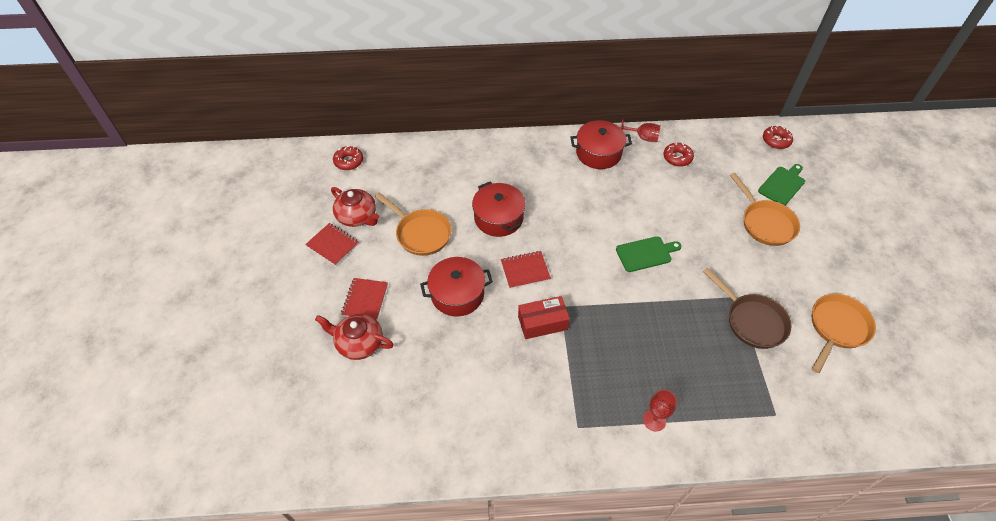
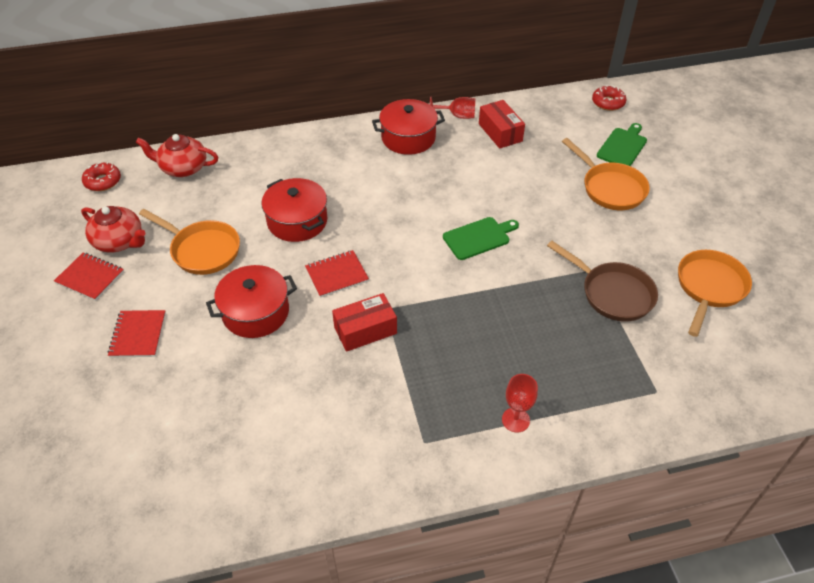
camera: 10 degrees left, 5 degrees down
(359, 343) = (134, 386): red teapot -> red teapot (183, 168)
(677, 158) = (500, 132): red donut -> red box

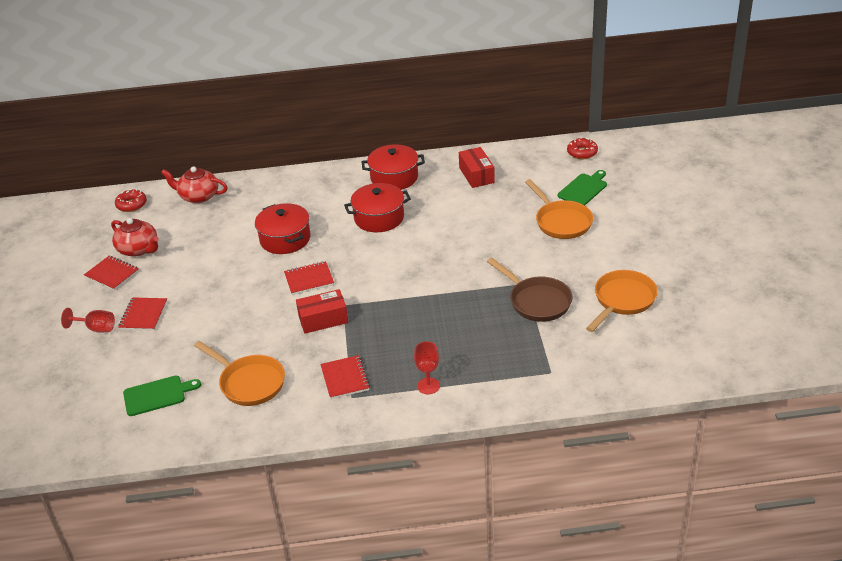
camera: 10 degrees right, 10 degrees down
(202, 250) = (203, 258): orange pan -> orange pan (249, 383)
(256, 312) = (238, 303): red pot -> red pot (379, 218)
(410, 415) = (345, 378): none -> red notebook
(457, 116) = (442, 161): red goblet -> red goblet (96, 328)
(479, 238) = (434, 256): green cutting board -> green cutting board (157, 395)

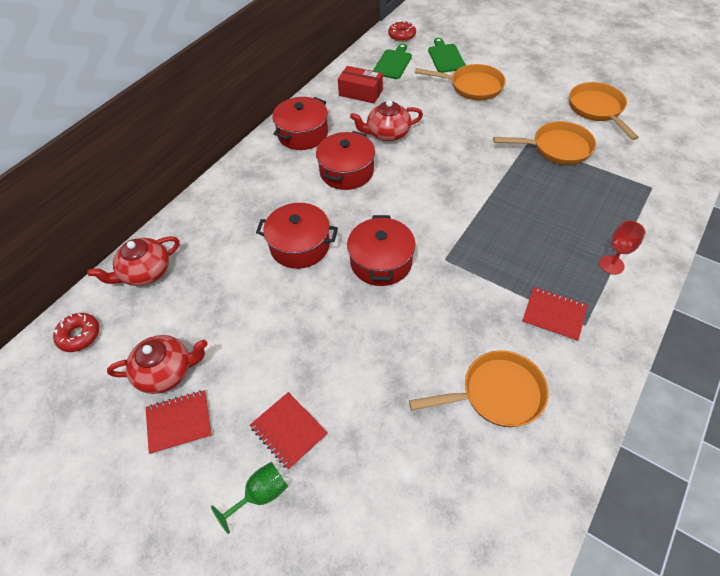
camera: 50 degrees left, 15 degrees up
(96, 328) = (261, 494): red goblet -> green goblet
(157, 395) = (444, 493): green cutting board -> green cutting board (393, 63)
(309, 279) = (381, 262): red notebook -> red pot
(323, 319) = (451, 284): red box -> none
(444, 212) = (387, 133): none -> red teapot
(537, 301) = (557, 148): brown pan -> orange pan

